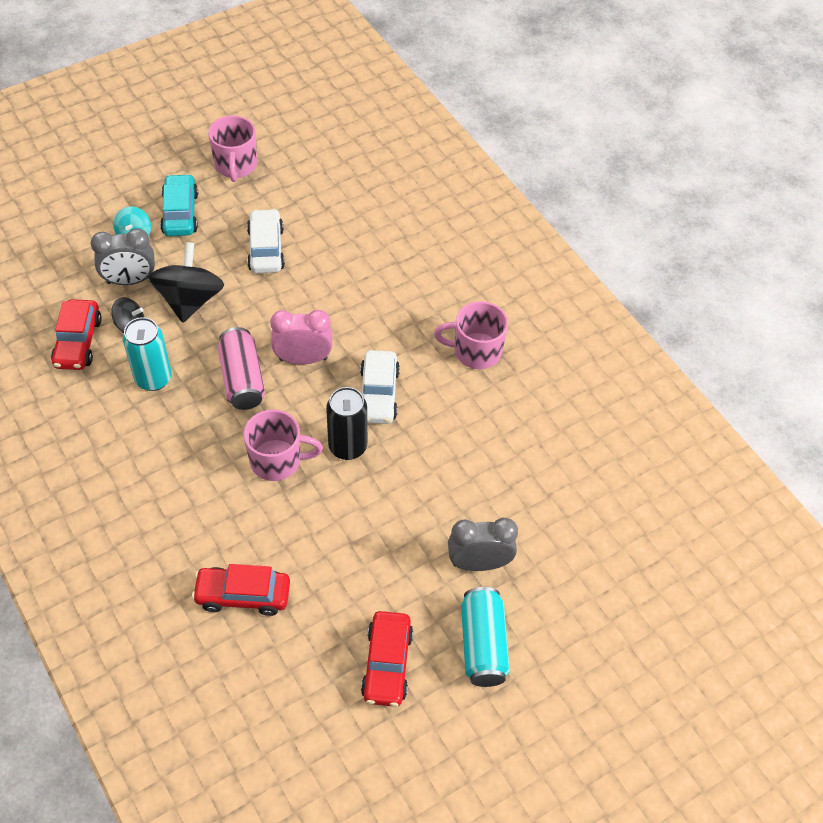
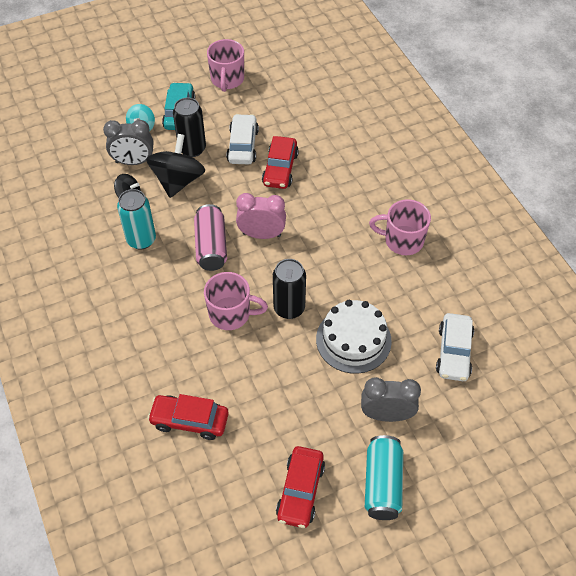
camera: 10 degrees right, 0 degrees up
(78, 342) = (87, 206): red car -> red car (280, 169)
(202, 258) = (192, 149): none -> black can
(378, 394) = (319, 268): white car -> white car (454, 352)
(430, 478) = (353, 340): none -> white cake

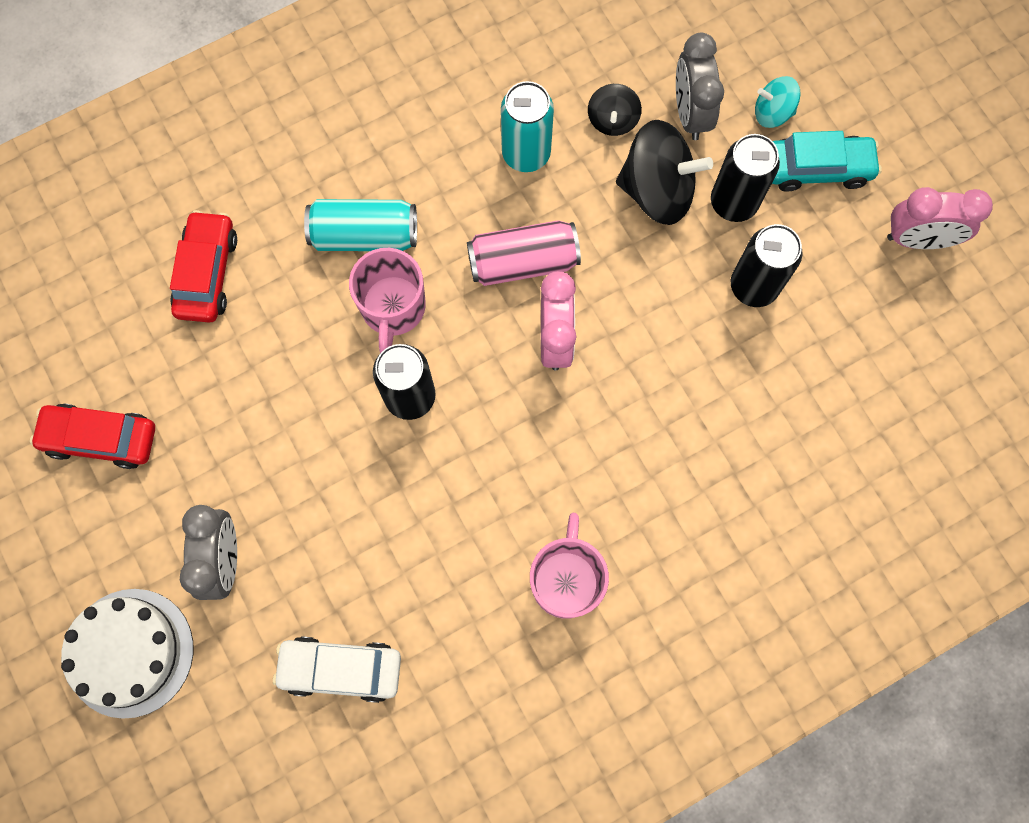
camera: 85 degrees right, 20 degrees up
(227, 80) = (918, 239): pink mug -> pink clock
(243, 145) = (753, 286): white car -> black can
(280, 169) = (706, 356): red car -> none
(353, 340) = (356, 503): white cake -> white cake (130, 652)
(382, 484) = (111, 556): turquoise can -> turquoise can (364, 235)

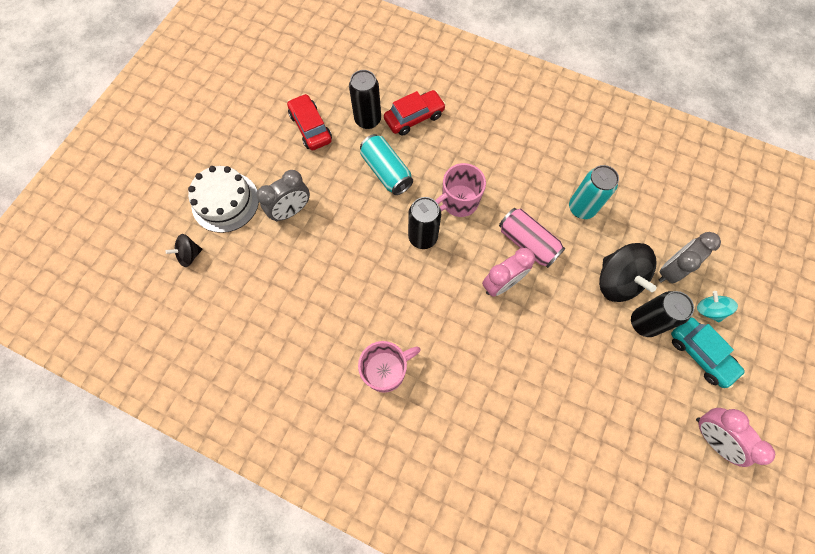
camera: 55 degrees right, 5 degrees down
(341, 669) = (274, 294): white car -> none
(364, 235) = (483, 167): turquoise can -> turquoise can (386, 171)
(612, 120) = (633, 235): black spinning top -> black spinning top (189, 255)
(753, 286) = (609, 363): black can -> black can (368, 120)

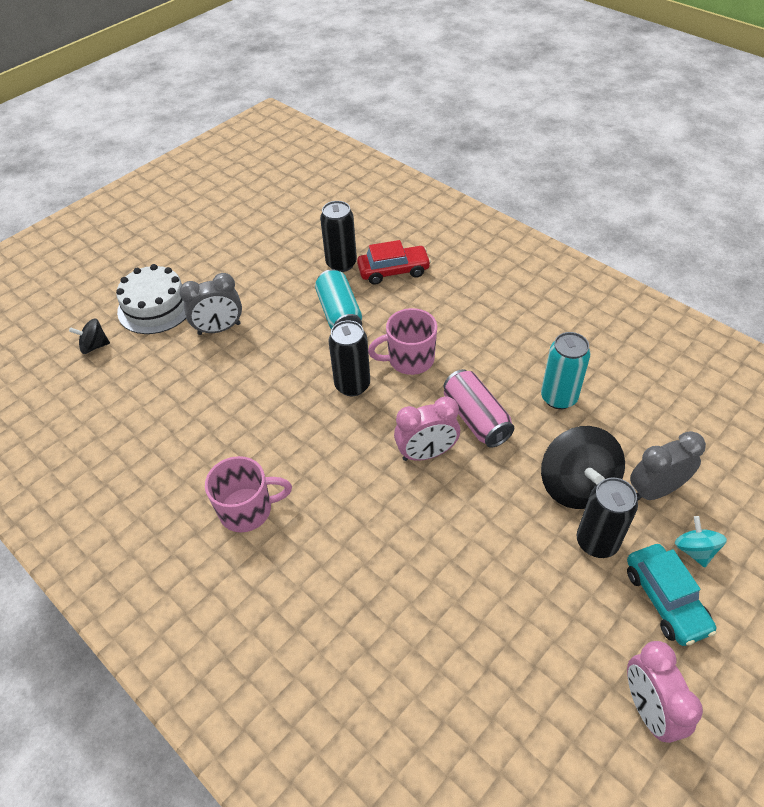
camera: 20 degrees right, 20 degrees down
(310, 128) = (277, 259): red car -> none

